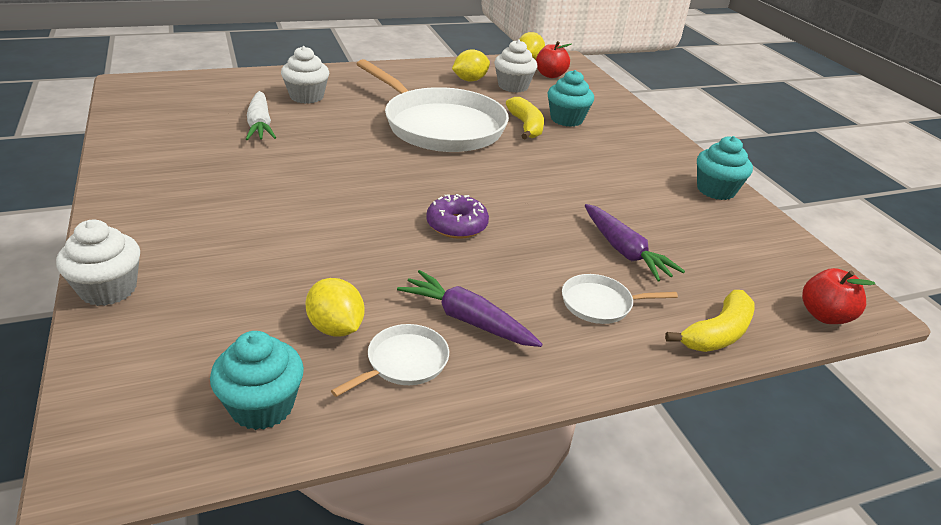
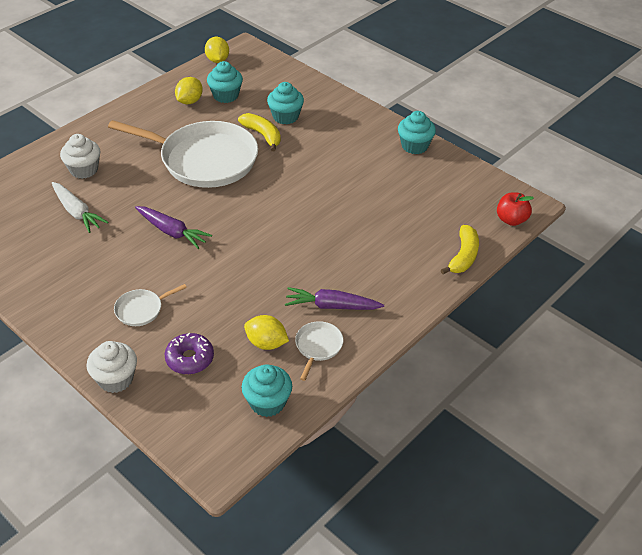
camera: 25 degrees left, 10 degrees up
(457, 225) = (279, 243): purple donut -> purple donut (190, 359)
(513, 86) = (226, 95): white cupcake -> turquoise cupcake
(550, 75) = (244, 71): red apple -> none
(600, 304) = (394, 264): white pan -> white pan (141, 309)
(624, 251) = (387, 220): purple carrot -> purple carrot (172, 232)

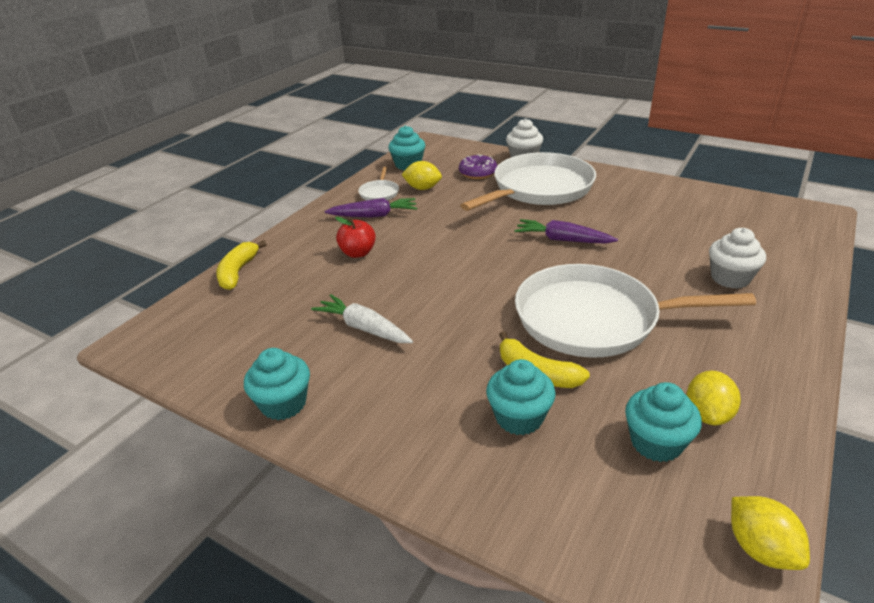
camera: 170 degrees right, 10 degrees down
(77, 212) = (679, 238): white carrot -> white carrot (364, 328)
(141, 309) = (539, 189): white pan -> white pan, size x2.44
(511, 220) = (164, 319): red apple -> red apple (358, 253)

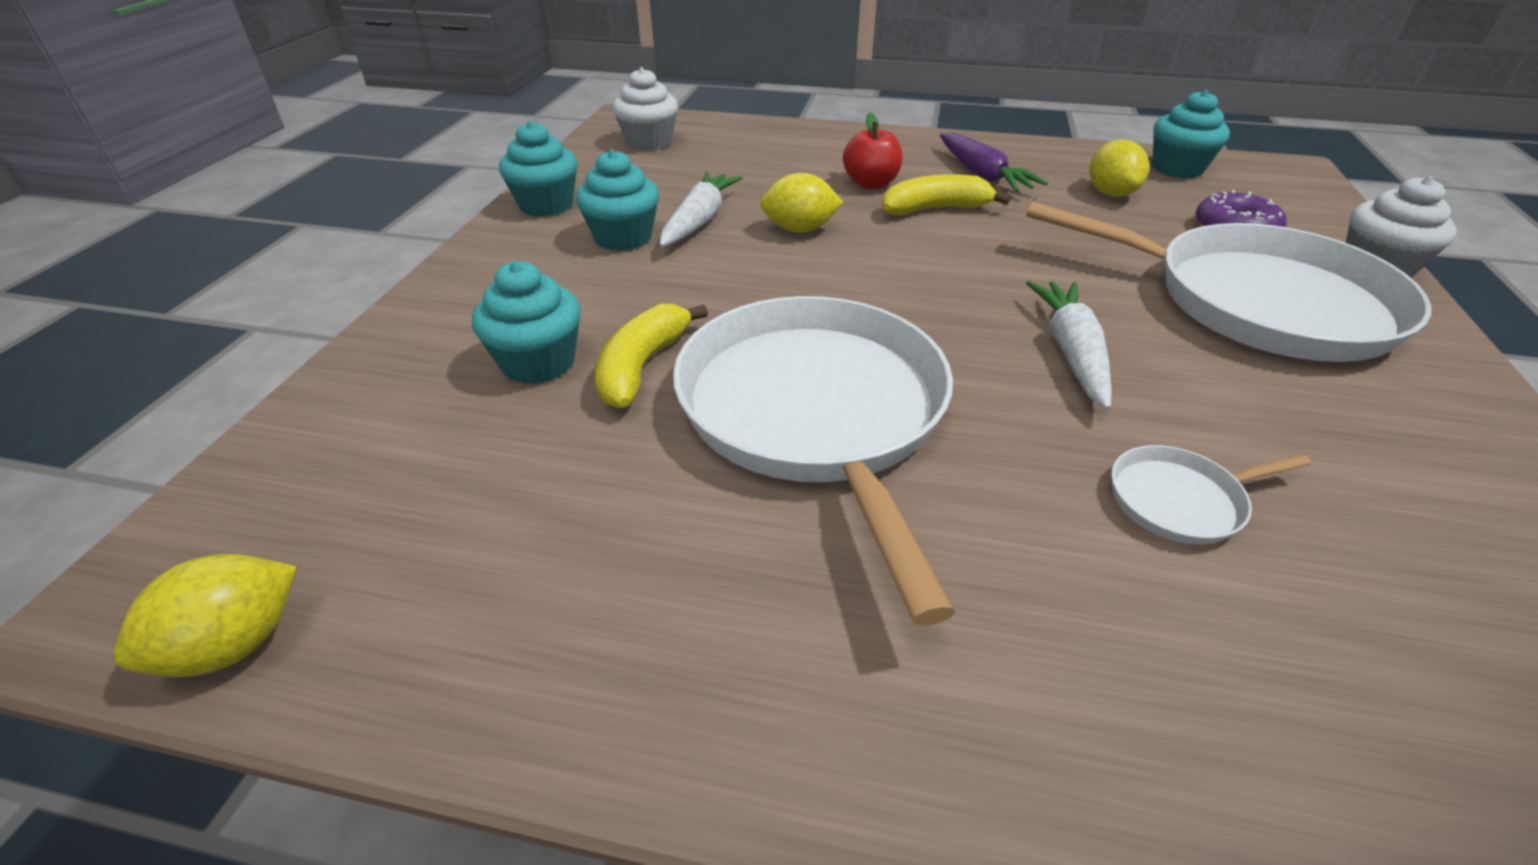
camera: 70 degrees right, 5 degrees up
(238, 272) = (776, 130): yellow banana -> yellow banana (935, 209)
(379, 193) = (1055, 166): white pan -> white pan (1181, 500)
(563, 240) = (1071, 352): purple carrot -> white carrot
(656, 442) = (489, 508): turquoise cupcake -> turquoise cupcake (623, 238)
(707, 414) = (567, 579): yellow lemon -> yellow lemon (799, 229)
(730, 278) = (1122, 637): white cupcake -> white cupcake (649, 142)

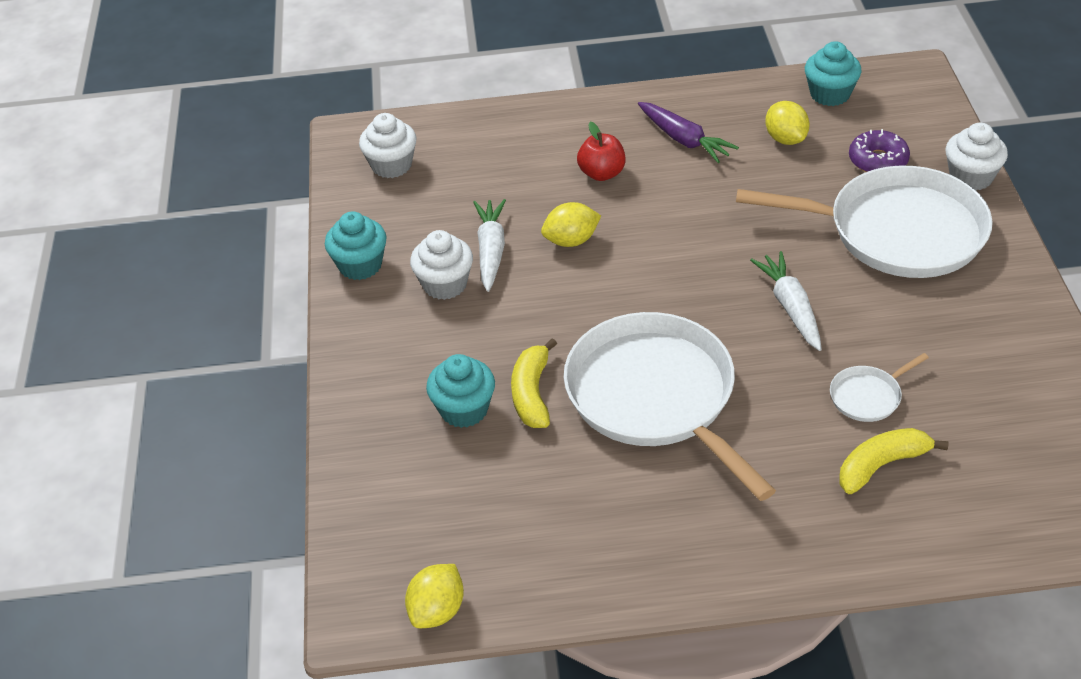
camera: 15 degrees left, 5 degrees up
(623, 238) = (445, 284): turquoise cupcake -> white cupcake
(935, 209) = (662, 191): yellow banana -> yellow banana (881, 465)

